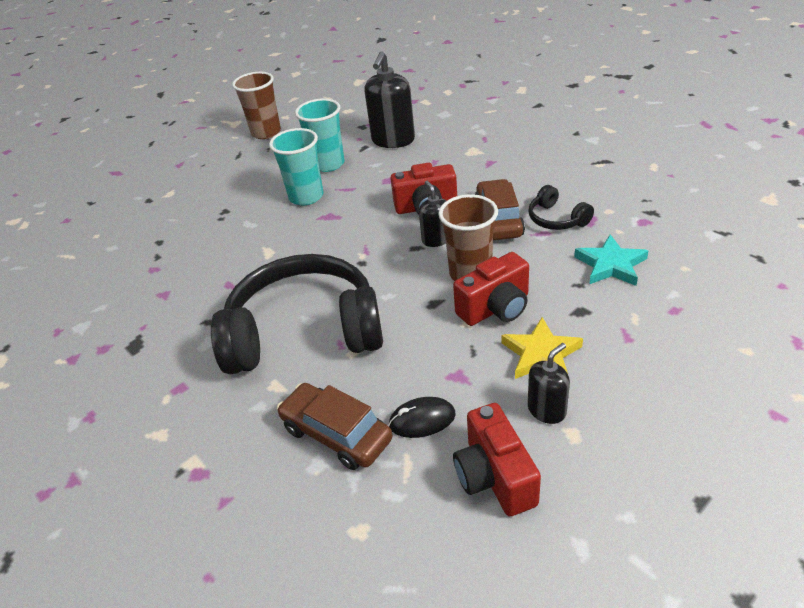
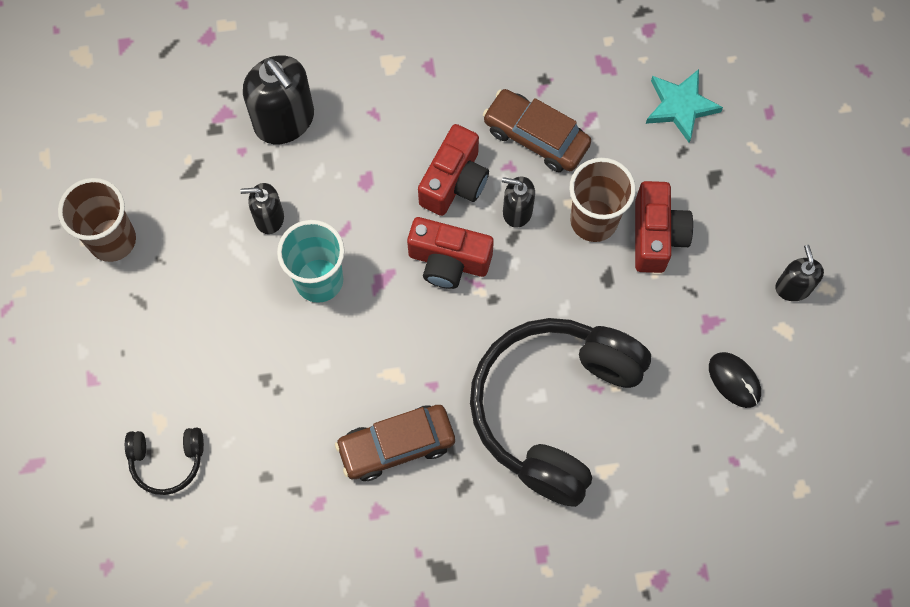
camera: 60 degrees left, 30 degrees up
(328, 164) = (269, 218): turquoise cup -> black soap dispenser
(336, 434) = (699, 452): brown car -> brown car (396, 445)
(422, 420) = (734, 380): black mouse -> black mouse turned 60 degrees counterclockwise
(494, 476) = (823, 368): red camera -> red camera (448, 261)
(541, 354) = (736, 245): yellow star -> none
(556, 219) = (580, 90): black headphones -> black headphones (167, 460)

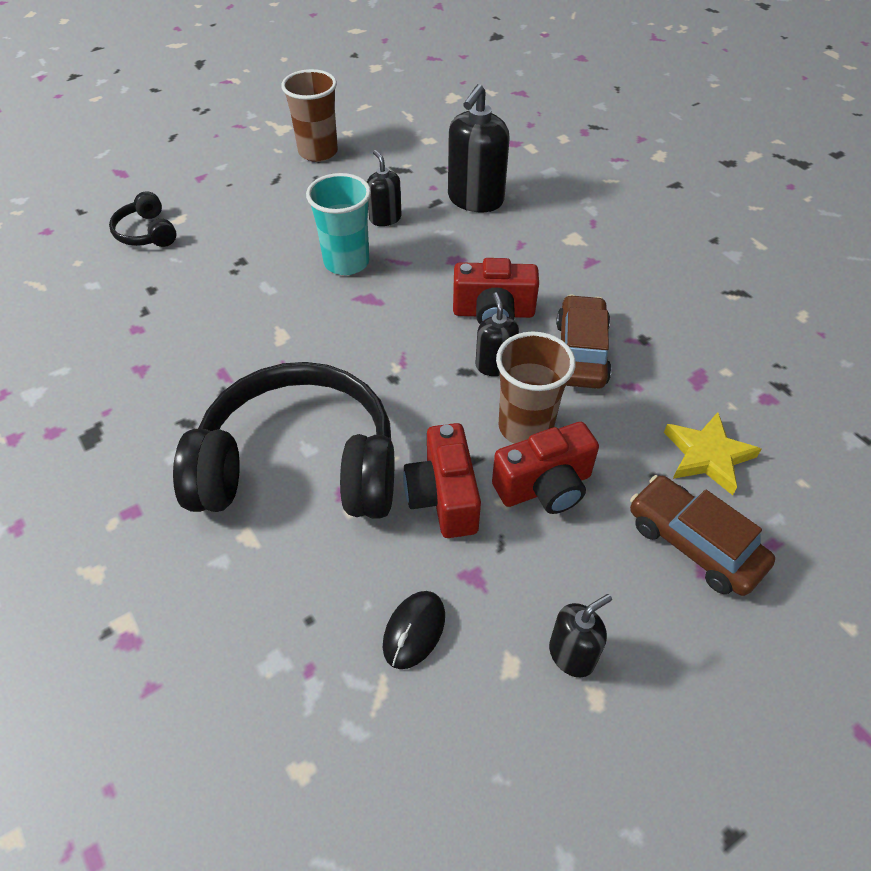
camera: 65 degrees right, 20 degrees down
(396, 445) = (211, 360): brown car -> brown car (693, 544)
(448, 261) = (413, 335): red camera -> red camera (443, 497)
(680, 106) = (707, 455): turquoise star -> yellow star

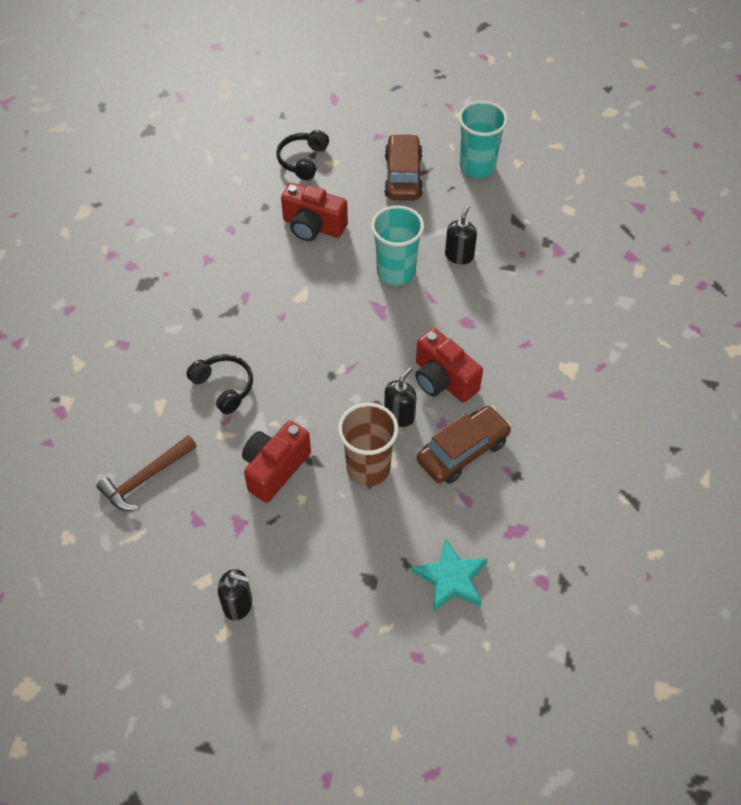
camera: 45 degrees right, 5 degrees up
(299, 466) = (223, 387): black headphones -> black headphones, size x0.43
(318, 152) = (477, 167): brown cup -> turquoise cup
(320, 621) = (145, 478): none -> brown hammer
(414, 630) = (181, 523): black mouse -> none
(475, 199) = (539, 285): black soap dispenser -> none
(544, 487) = (334, 511): red camera -> red camera (313, 226)
(693, 544) = (373, 615): brown car -> brown car (403, 176)
(707, 455) = (451, 578): yellow star -> turquoise star

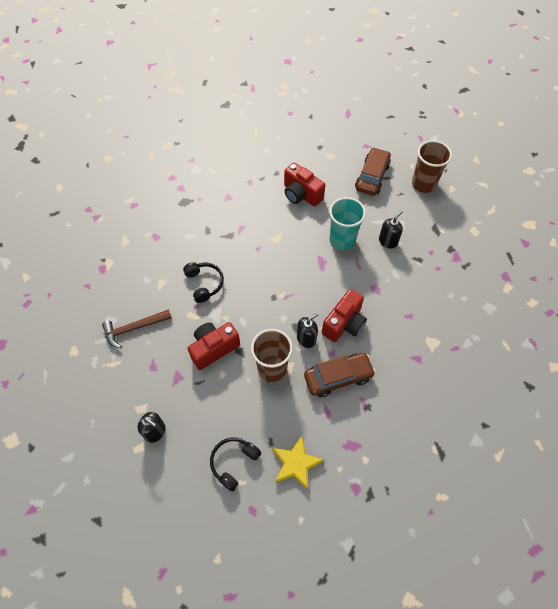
camera: 20 degrees right, 5 degrees up
(303, 160) = (312, 149): black headphones -> black headphones (234, 463)
(443, 380) = (344, 323): red camera -> red camera turned 120 degrees counterclockwise
(451, 578) = (296, 464): turquoise star -> yellow star
(477, 167) = (423, 184): turquoise cup -> brown cup

